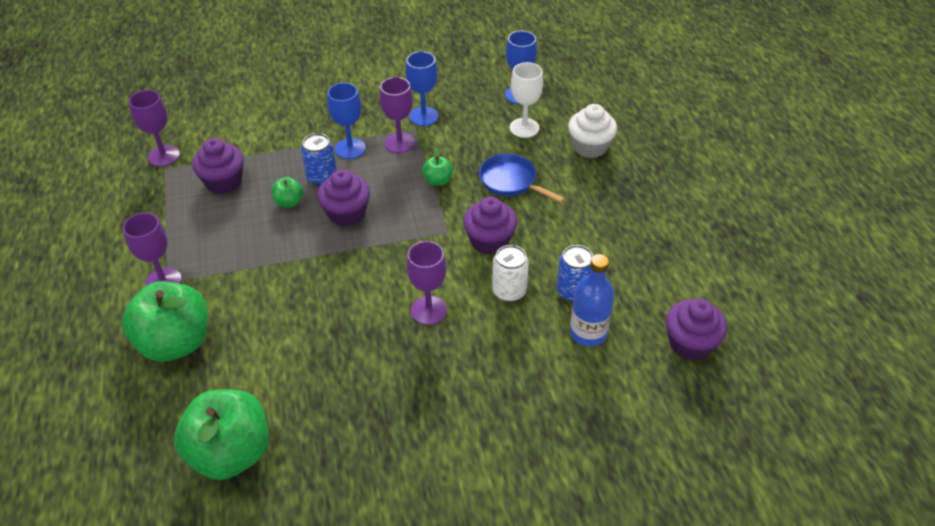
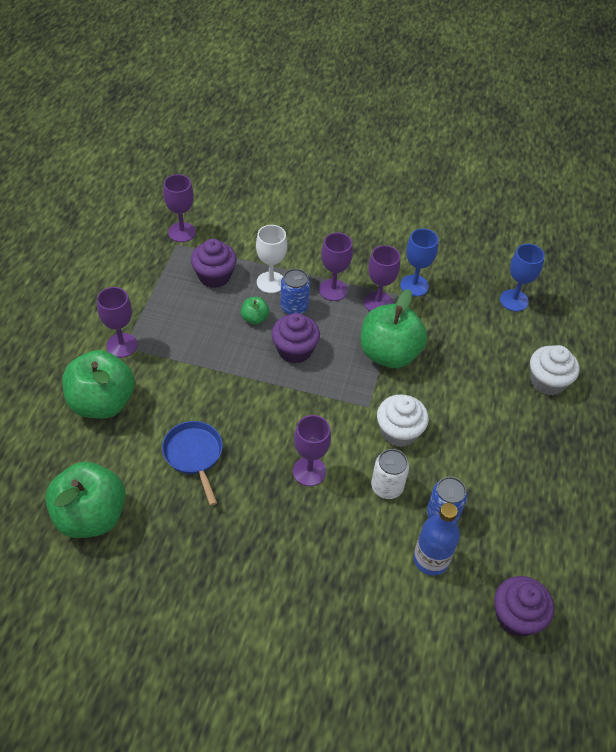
camera: 25 degrees right, 5 degrees up
(350, 149) = (333, 290): blue goblet -> purple goblet
(438, 180) = (389, 354): green apple -> green apple, size x2.24
(489, 241) = (399, 432): purple cupcake -> white cupcake
(511, 181) = (453, 383): blue pan -> blue pan (194, 455)
(524, 128) = (498, 336): white goblet -> white goblet (270, 282)

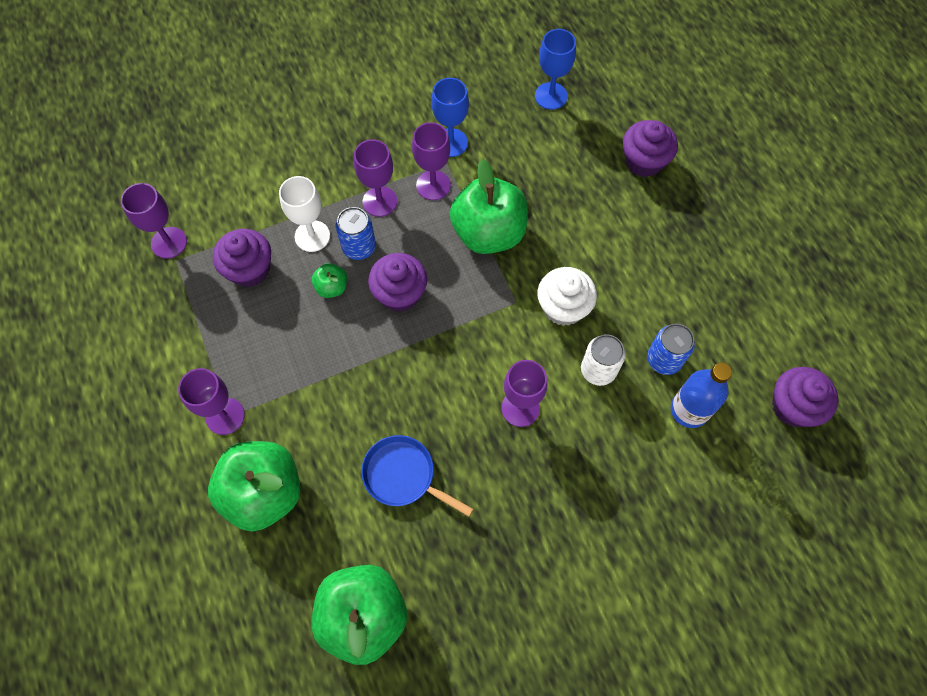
camera: 35 degrees left, 15 degrees up
(547, 381) = (644, 161): white cupcake -> purple cupcake

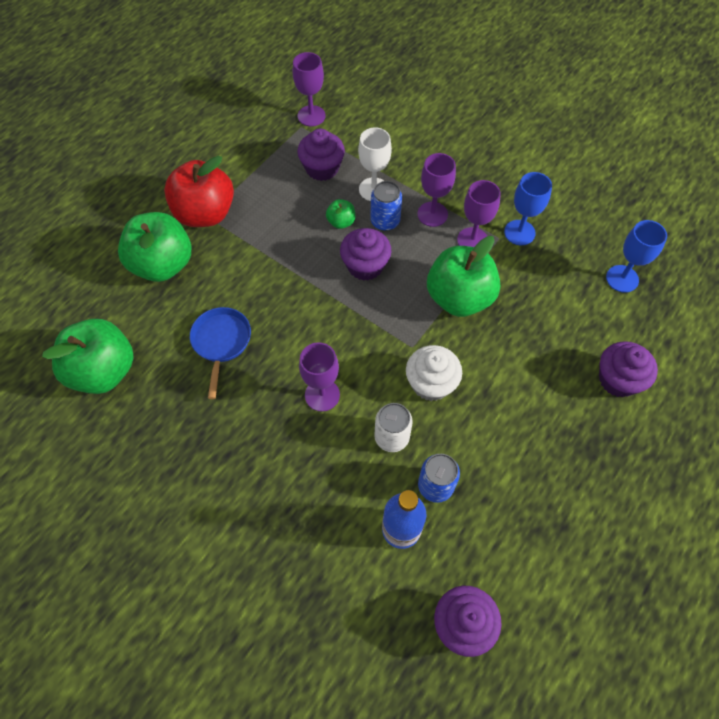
camera: 60 degrees right, 5 degrees down
(225, 416) = (205, 213): purple goblet -> red apple

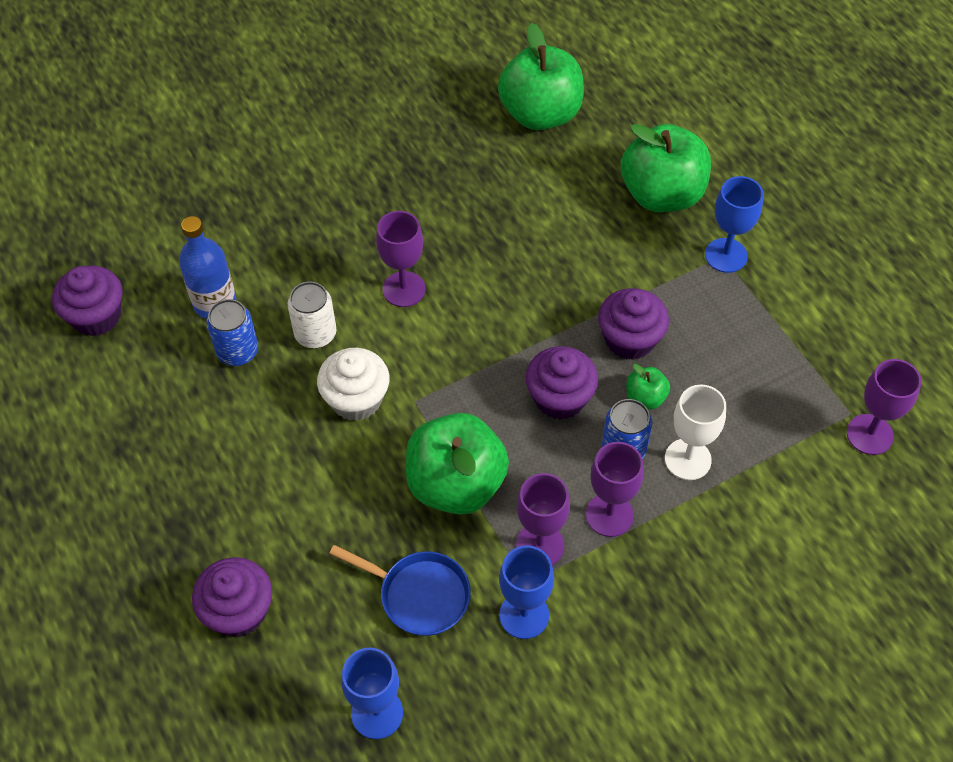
camera: 115 degrees right, 5 degrees down
(205, 213) = (726, 255): red apple -> blue goblet
(221, 342) = (522, 219): blue pan -> blue pan (419, 595)
(322, 168) = (754, 410): purple cupcake -> purple cupcake (630, 339)

